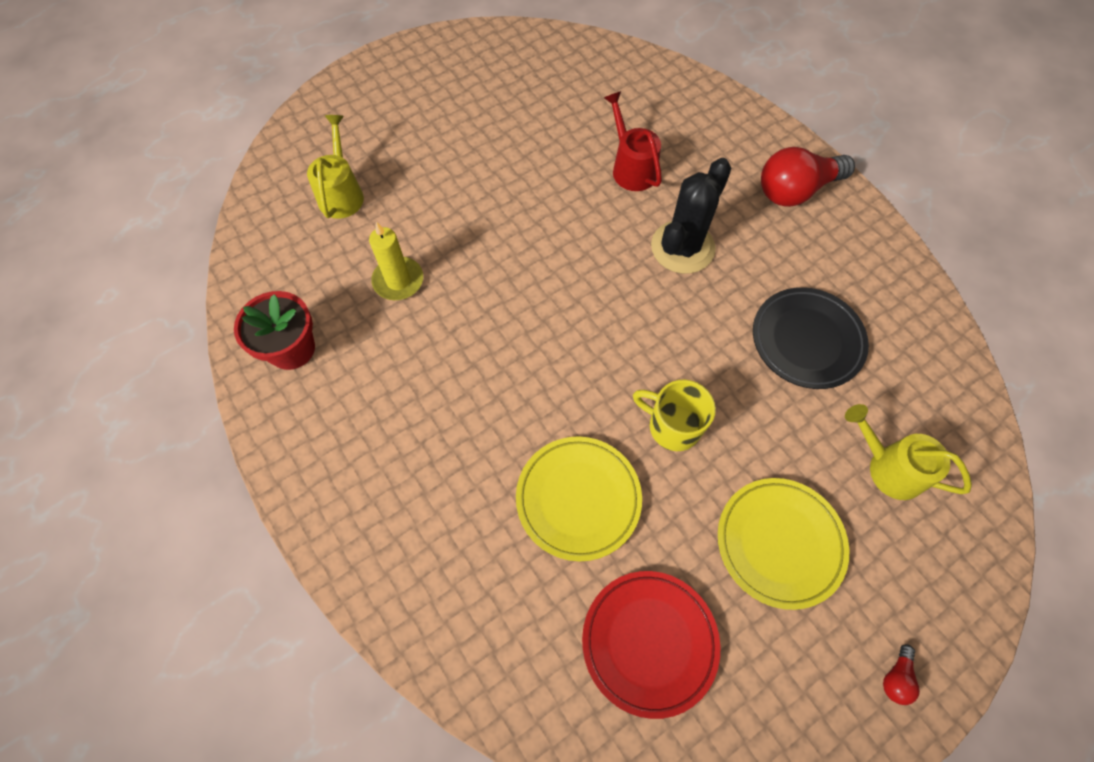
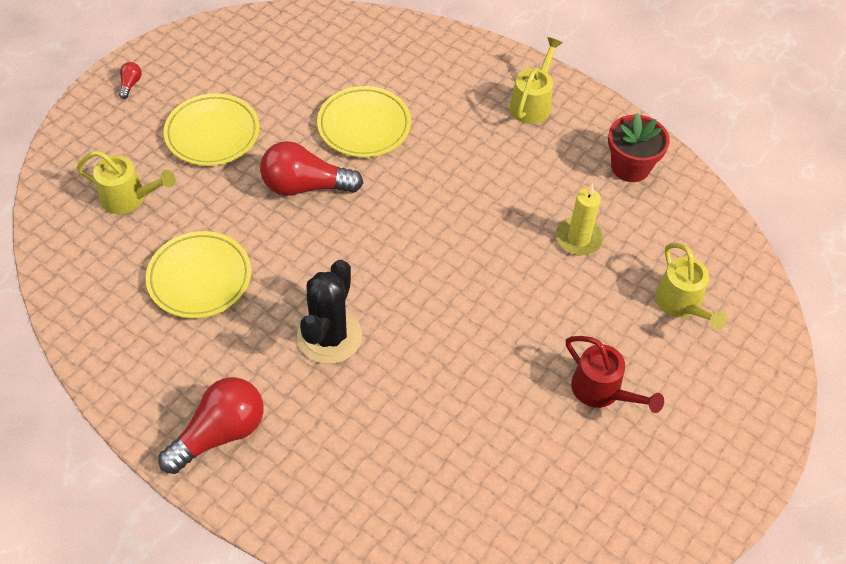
camera: 160 degrees right, 10 degrees down
(350, 473) = (533, 103): none -> yellow watering can
(631, 167) = (406, 413): red watering can -> red watering can (602, 392)
(649, 642) = (293, 66): red plate -> none
(672, 426) = (305, 186): yellow mug -> red light bulb
(806, 340) = (199, 278): black plate -> yellow plate

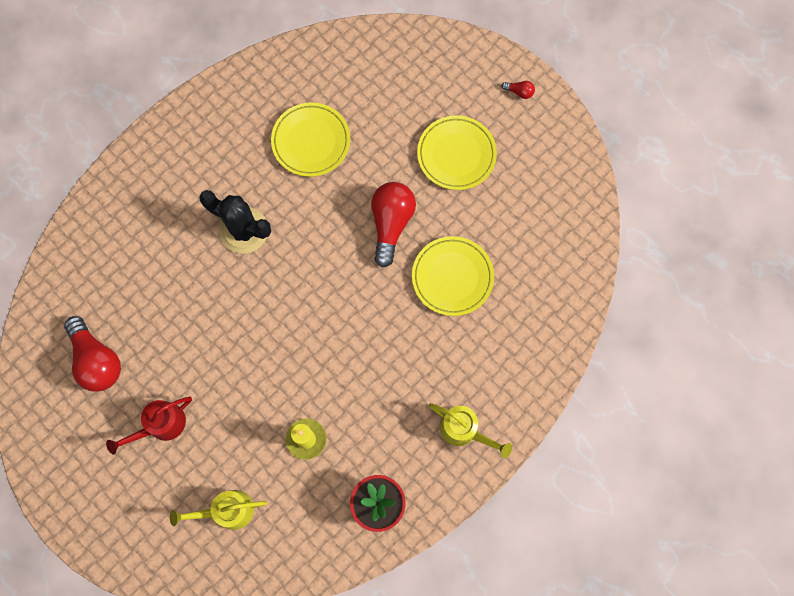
camera: 100 degrees right, 20 degrees up
(130, 198) = (395, 93): yellow watering can -> none
(220, 433) = (178, 151): red light bulb -> red light bulb (96, 360)

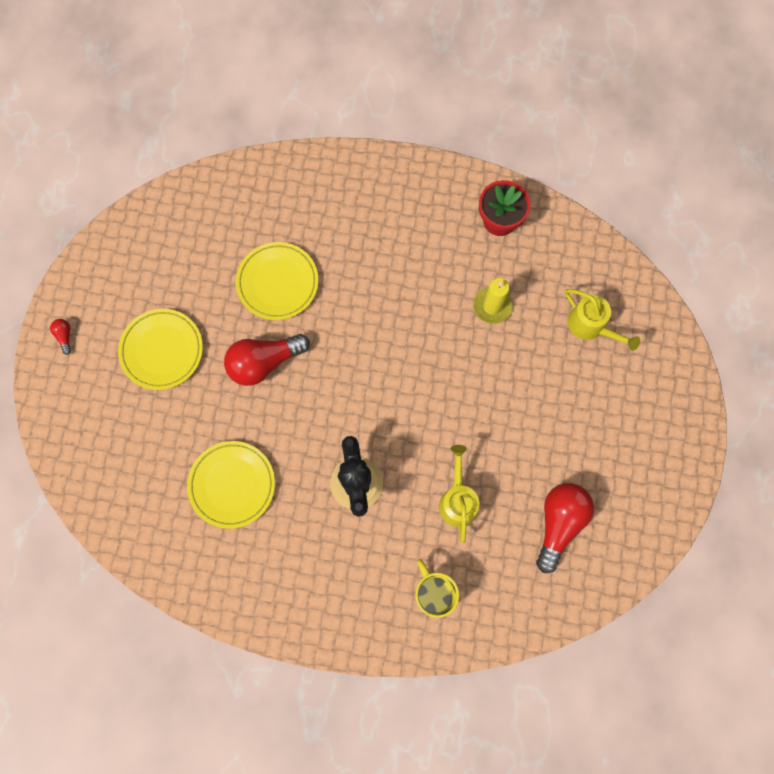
camera: 125 degrees left, 0 degrees up
(122, 231) = (434, 593): none -> yellow mug
(160, 425) = (569, 428): red watering can -> none
(464, 430) = (397, 195): yellow watering can -> yellow watering can (458, 499)

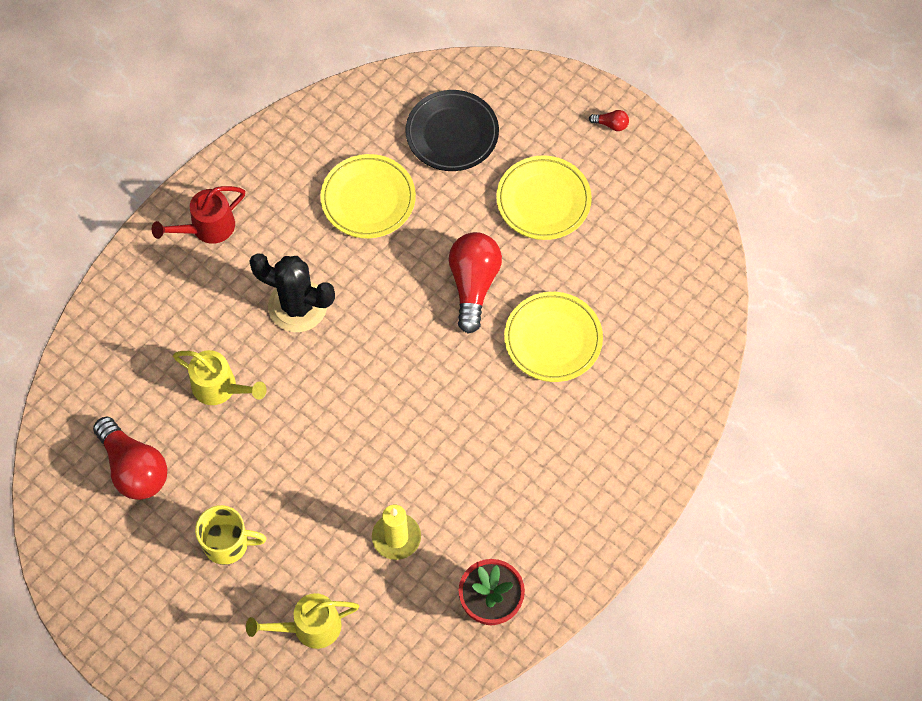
camera: 120 degrees right, 10 degrees down
(136, 453) = (452, 134): none -> black plate
(329, 600) = (206, 228): none -> red watering can
(434, 593) = (151, 319): yellow mug -> yellow mug (228, 544)

